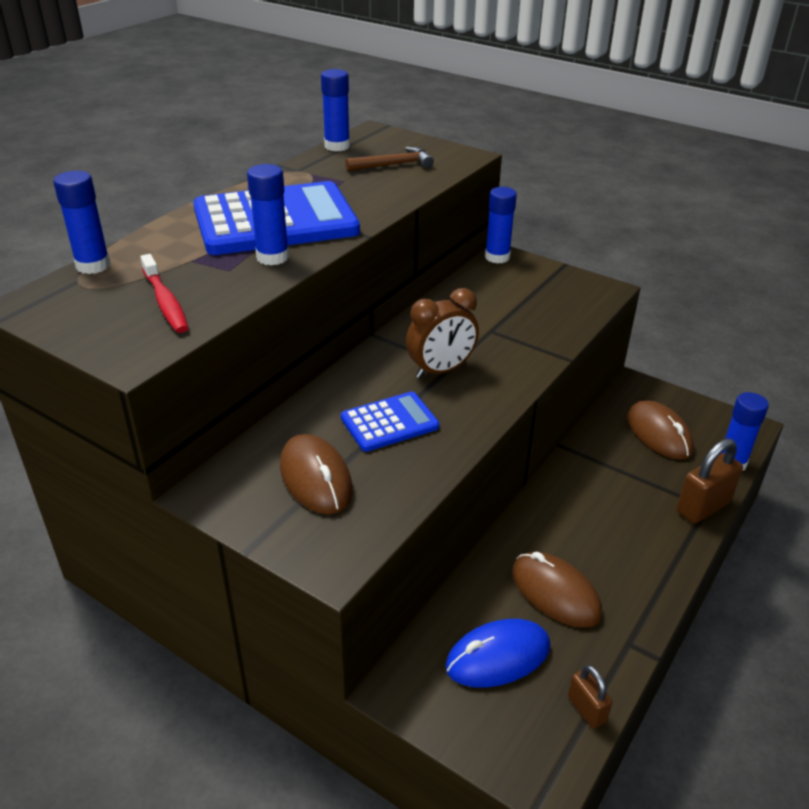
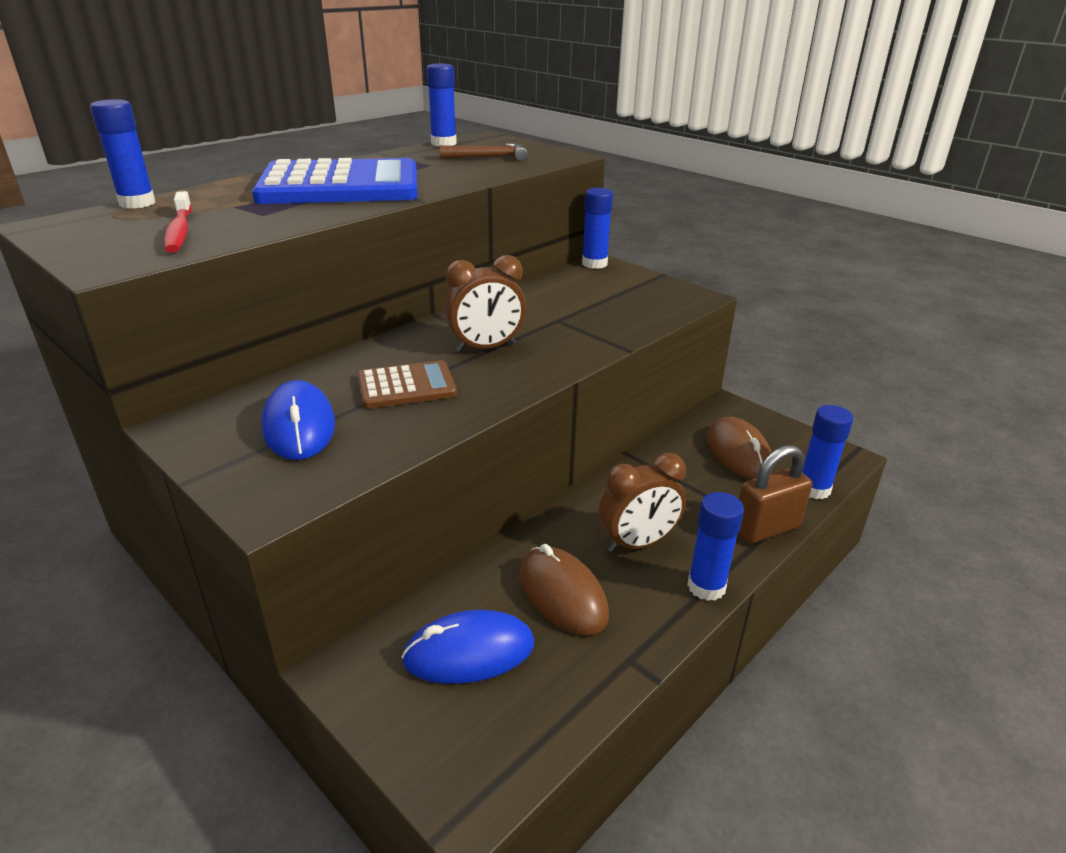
camera: 10 degrees right, 5 degrees down
(272, 257) = (314, 209): blue glue stick -> blue glue stick (706, 587)
(316, 478) = (299, 426): brown mouse -> blue mouse
(389, 422) = (406, 386): blue calculator -> brown calculator
(586, 709) = (550, 726): brown padlock -> none
(601, 536) = (638, 543): none -> brown clock

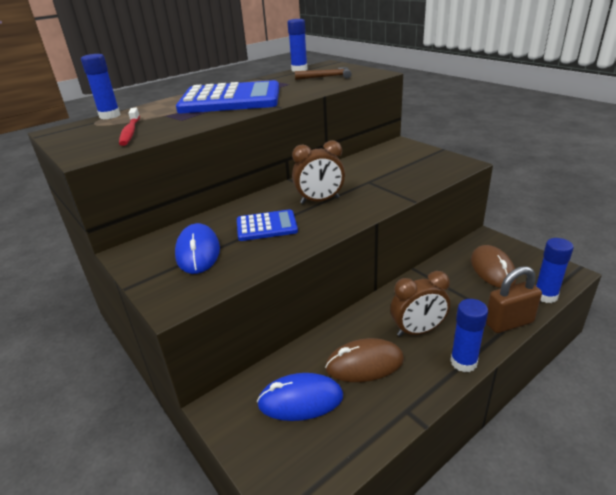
camera: 10 degrees right, 0 degrees up
(406, 386) = (266, 226): brown calculator -> blue calculator
(562, 594) = (364, 364): brown mouse -> brown mouse turned 75 degrees counterclockwise
(594, 264) = (396, 143): blue glue stick -> none

